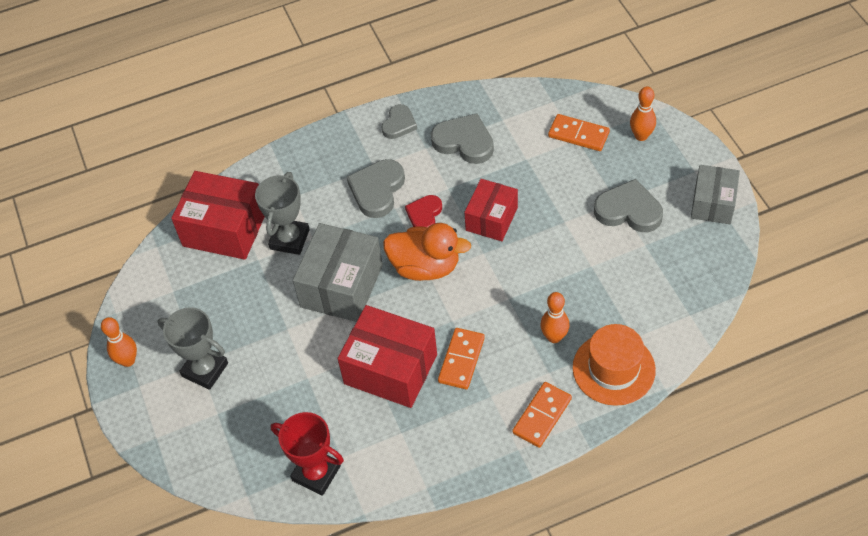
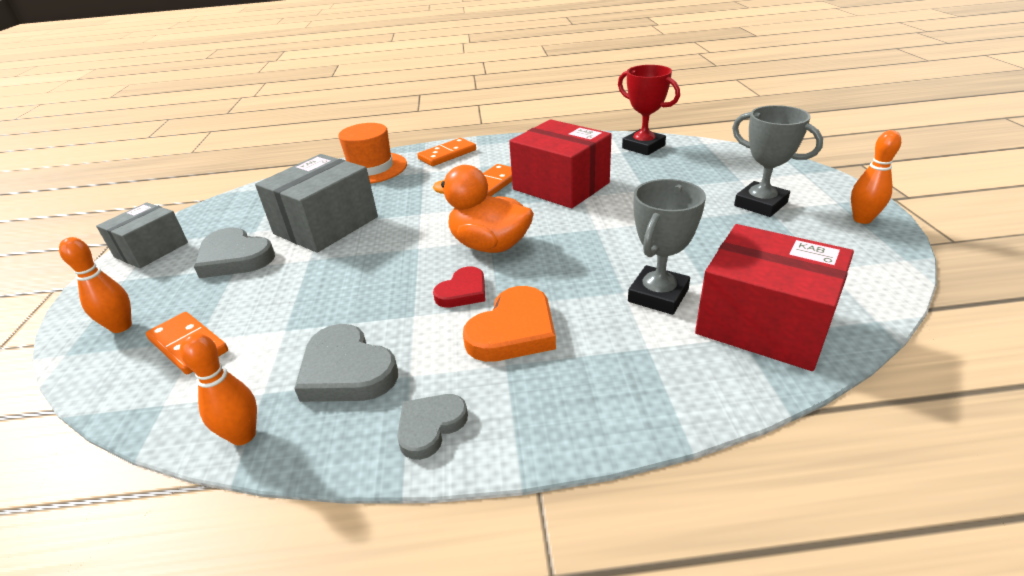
camera: 165 degrees left, 20 degrees down
(341, 286) = (595, 243): grey box -> grey box (326, 225)
(377, 190) = (513, 331): grey heart -> orange heart
(491, 219) = (385, 274): red box -> none
(554, 337) = (401, 187): orange bowling pin -> orange bowling pin (243, 435)

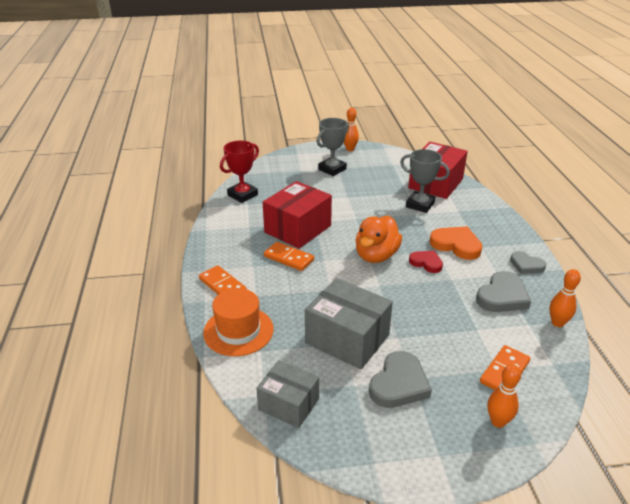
camera: 95 degrees left, 0 degrees up
(151, 250) = (390, 456): grey box -> grey box (288, 404)

